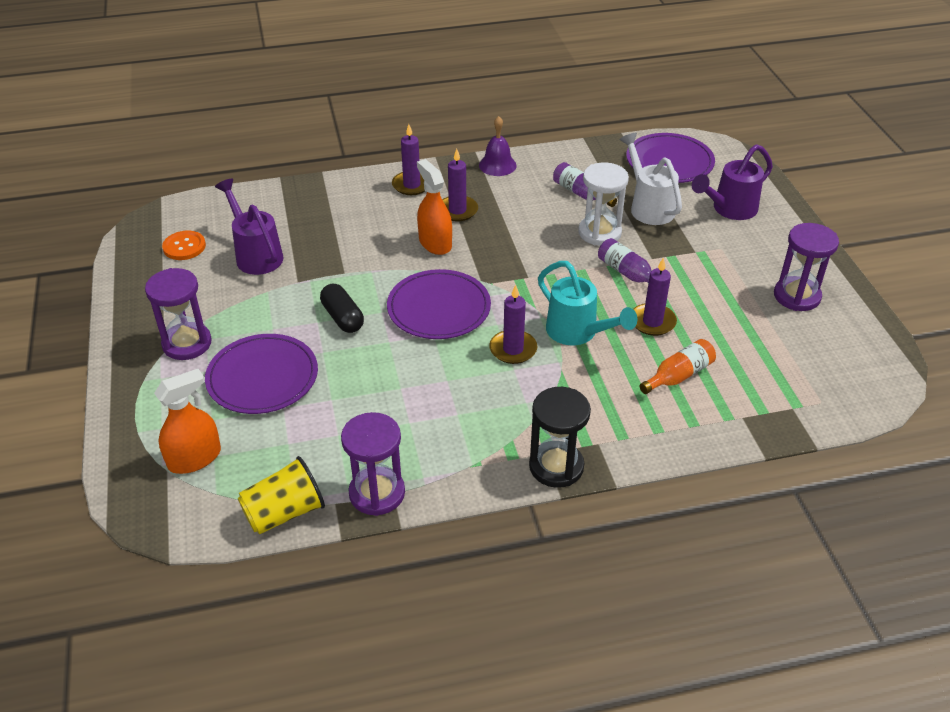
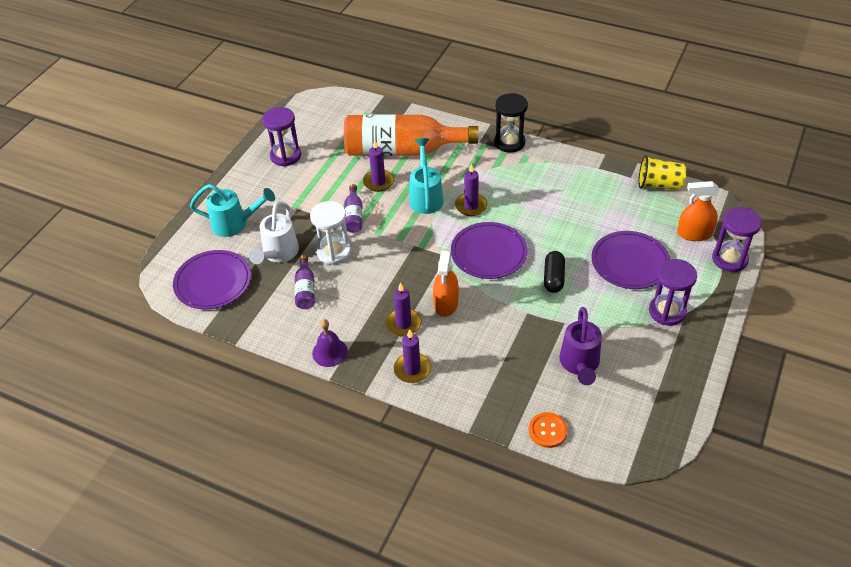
camera: 140 degrees left, 5 degrees up
(184, 247) = (631, 404): orange button -> orange button (547, 431)
(377, 493) = (606, 172): purple hourglass -> purple hourglass (729, 259)
(678, 375) = (402, 150): orange bottle -> orange bottle, size x2.39
(729, 209) = (235, 224): purple watering can -> turquoise watering can

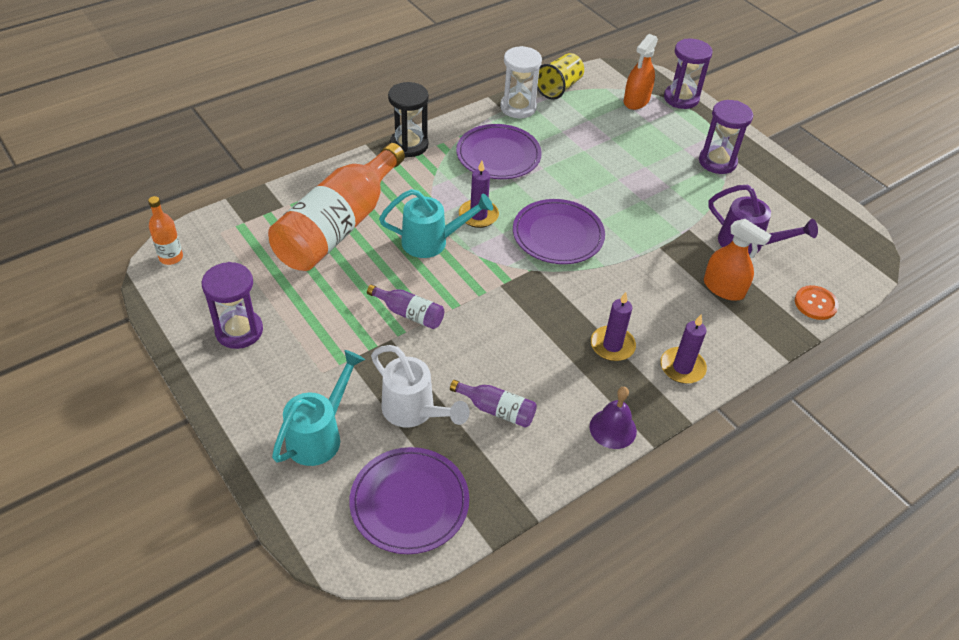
camera: 65 degrees left, 0 degrees up
(319, 102) = (171, 257): none -> orange bottle
(334, 252) = (454, 357): white hourglass -> white hourglass (518, 107)
(378, 182) = (372, 268): purple candle -> none
(425, 196) = (432, 242): turquoise watering can -> turquoise watering can turned 150 degrees clockwise
(446, 303) = (606, 299): orange spray bottle -> orange spray bottle (723, 288)
(553, 278) = (626, 208): black capsule -> none
(630, 262) = (642, 153): purple plate -> purple plate (498, 155)

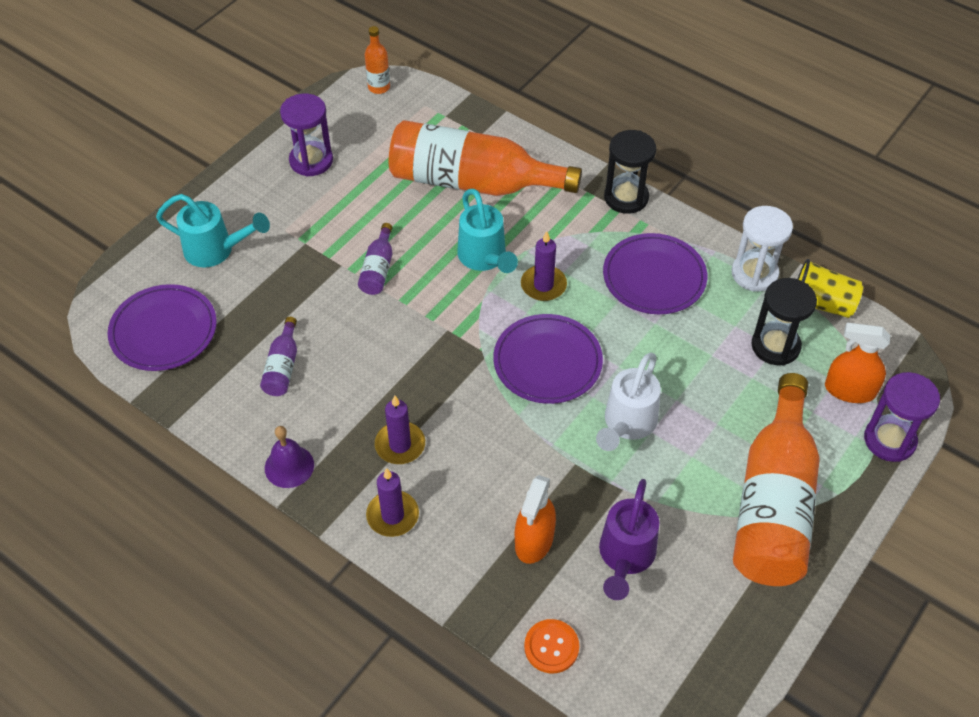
camera: 75 degrees right, 5 degrees up
(414, 412) = (261, 306): white watering can -> white watering can (627, 425)
(587, 119) = (775, 346): none -> black hourglass
(717, 162) = (773, 502): purple hourglass -> orange bottle

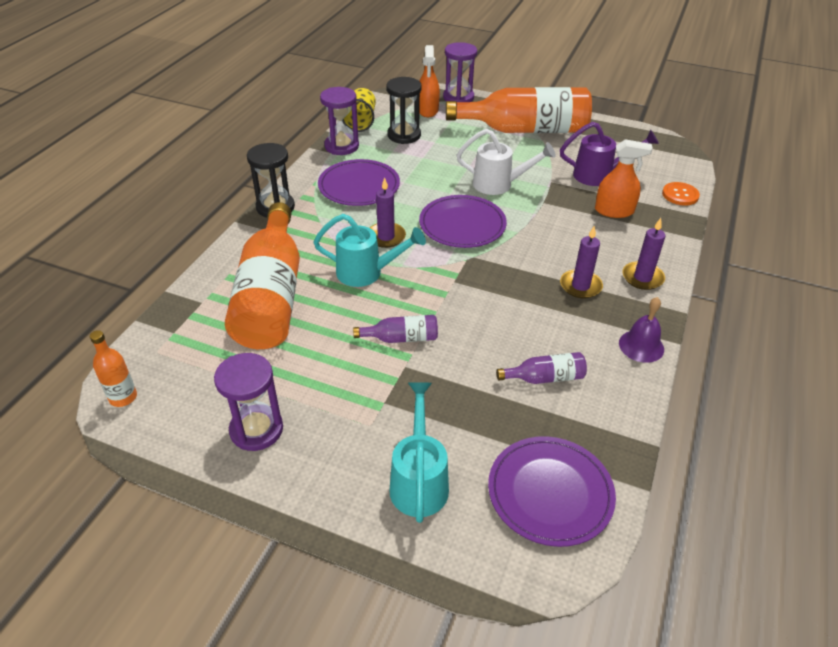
camera: 105 degrees left, 10 degrees down
(485, 259) = (367, 273): turquoise watering can -> turquoise watering can turned 45 degrees clockwise
(754, 274) = (341, 146): white hourglass -> purple hourglass

